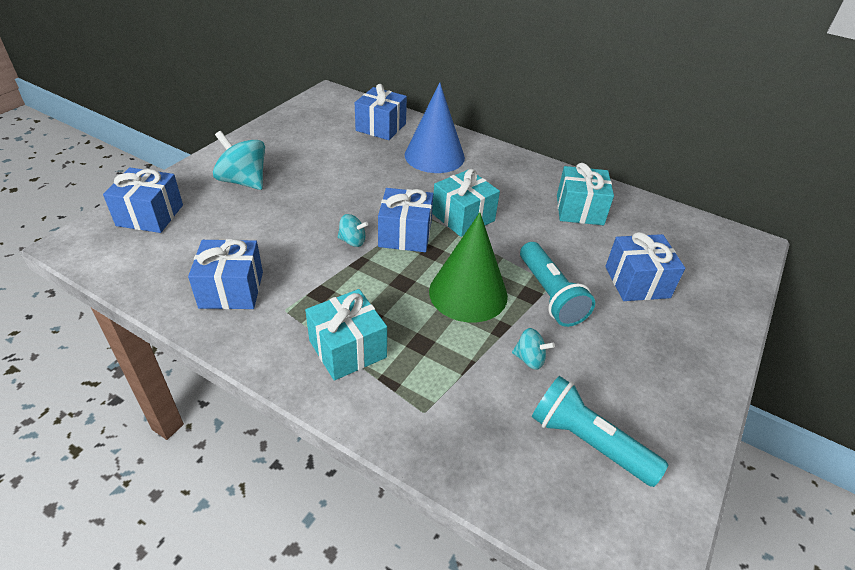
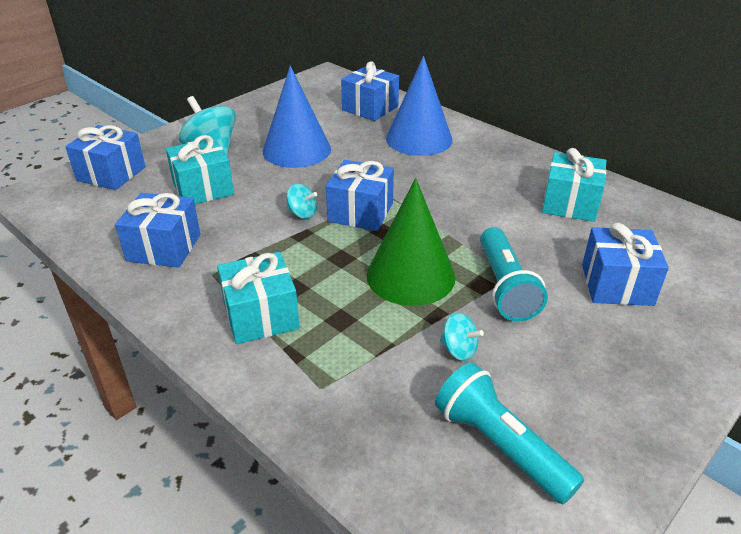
camera: 15 degrees right, 5 degrees down
(326, 175) = (296, 150): none -> blue cone
(463, 217) = (430, 200): turquoise gift -> turquoise gift (203, 188)

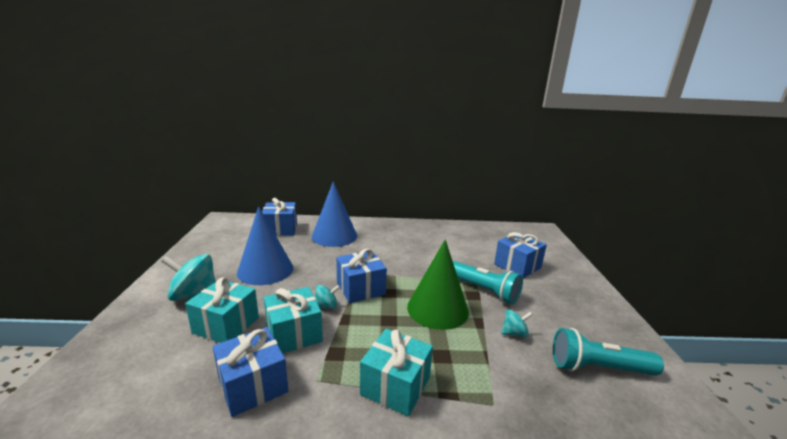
camera: 45 degrees left, 15 degrees down
(111, 174) = (112, 355): blue gift -> none
(570, 204) = (449, 239): turquoise gift -> turquoise gift (294, 334)

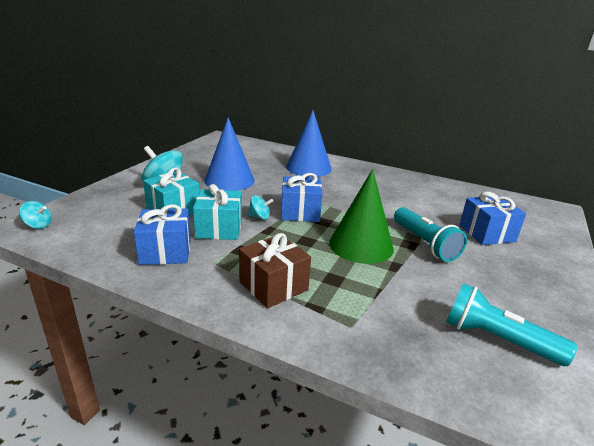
camera: 25 degrees right, 5 degrees up
(280, 229) = (264, 153): blue gift -> none
(395, 386) = (273, 286): turquoise gift -> brown gift
(514, 333) = (425, 285): turquoise spinning top -> turquoise spinning top (38, 225)

